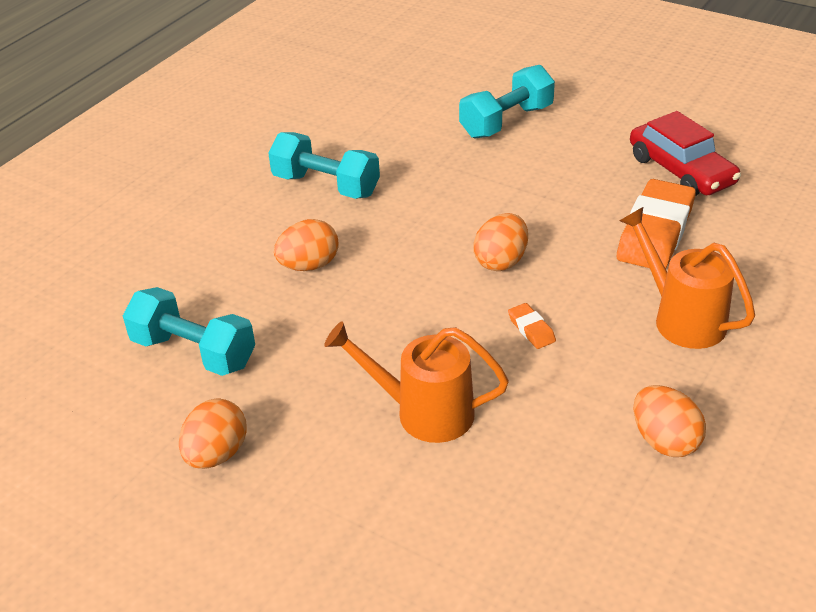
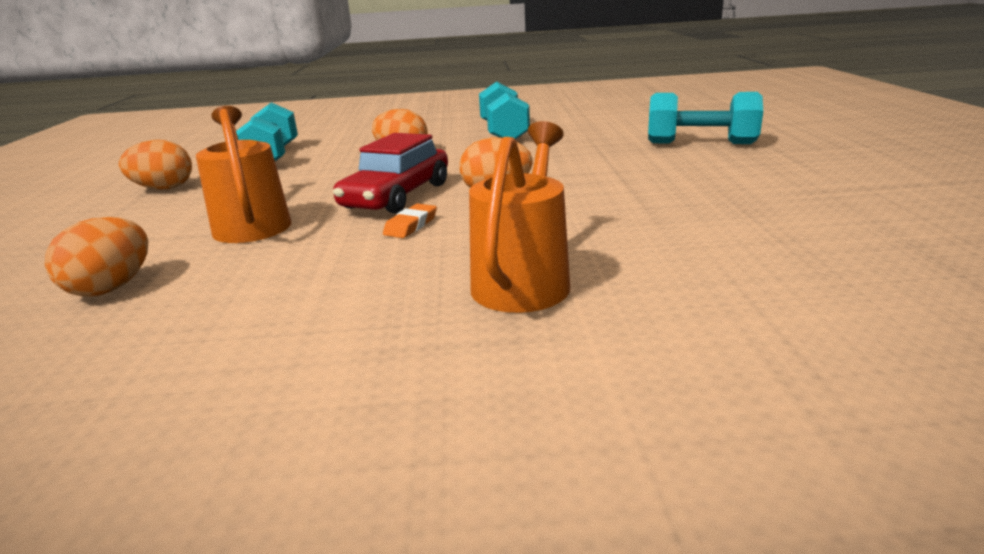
camera: 55 degrees right, 15 degrees down
(655, 232) = (659, 228): orange eraser -> none
(664, 441) = (279, 331): orange egg -> orange egg (111, 288)
(681, 171) = (797, 210): red car -> red car (397, 196)

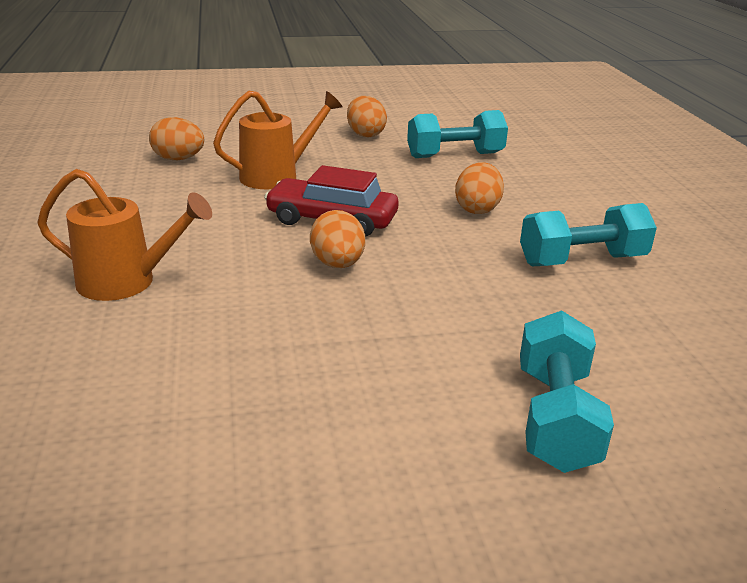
camera: 80 degrees right, 5 degrees up
(411, 225) = (255, 232): orange eraser -> none

